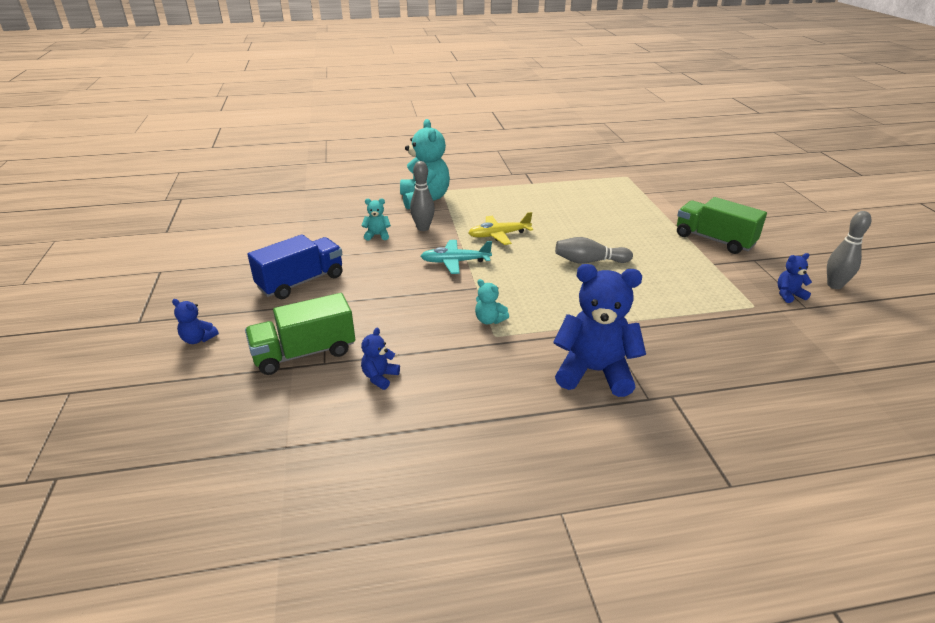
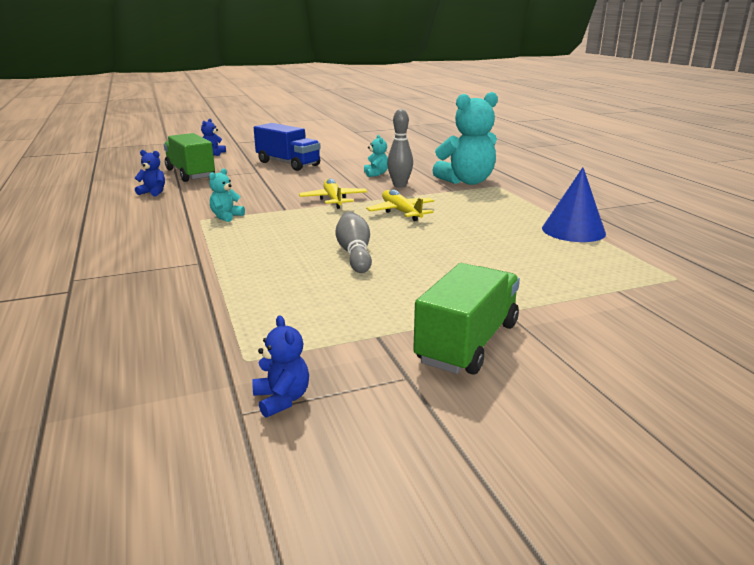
camera: 80 degrees right, 10 degrees down
(455, 262) = (333, 200): turquoise plane -> yellow plane
(551, 185) = (573, 230): none -> blue cone
(594, 372) = (127, 257): blue teddy bear -> none
(834, 285) = (326, 468): grey bowling pin -> none

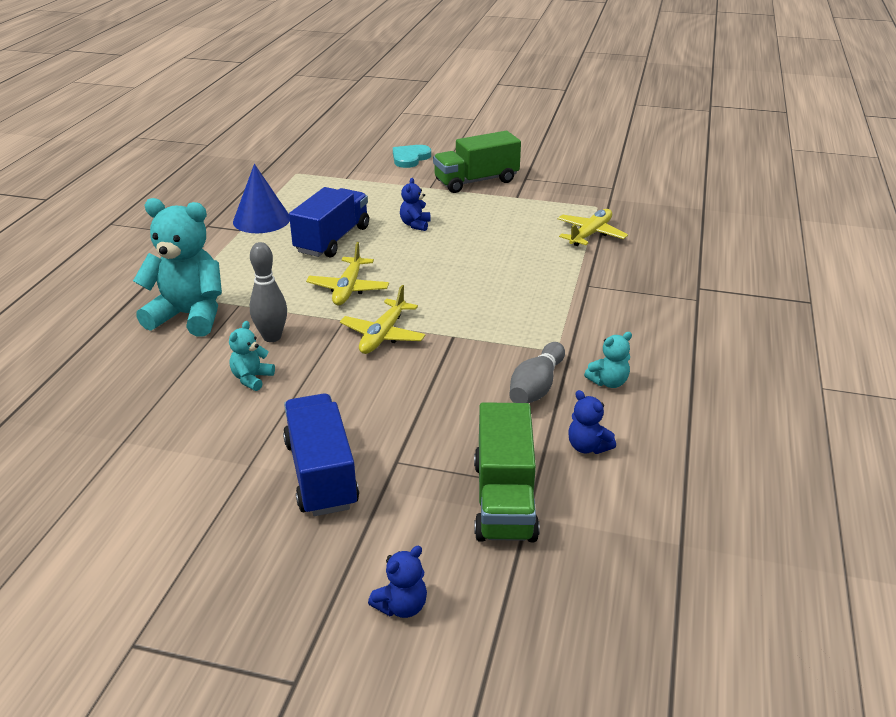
camera: 145 degrees left, 10 degrees up
(226, 217) = (525, 345): turquoise teddy bear -> turquoise teddy bear (608, 382)
(228, 313) = (590, 234): none -> yellow plane
(282, 399) = (590, 187): blue teddy bear -> blue teddy bear (415, 225)
(354, 253) = (458, 254): grey bowling pin -> grey bowling pin (536, 387)
(482, 234) = (332, 240): none -> blue truck
(627, 350) = (410, 158): none -> turquoise heart

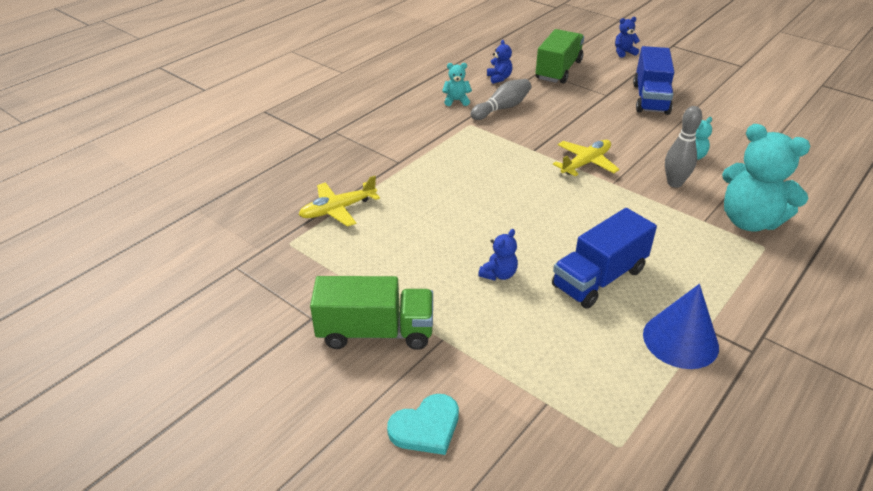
camera: 155 degrees left, 5 degrees up
(348, 289) = (600, 211): yellow plane -> none

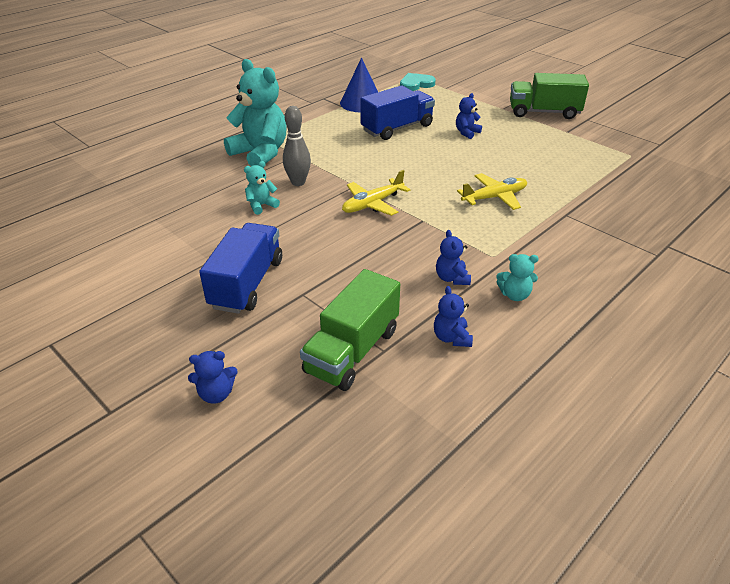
camera: 175 degrees left, 0 degrees up
(338, 209) = (605, 176): yellow plane -> yellow plane (494, 197)
(426, 427) = (506, 84): turquoise heart -> turquoise heart (416, 84)
(502, 108) = (452, 278): grey bowling pin -> blue teddy bear

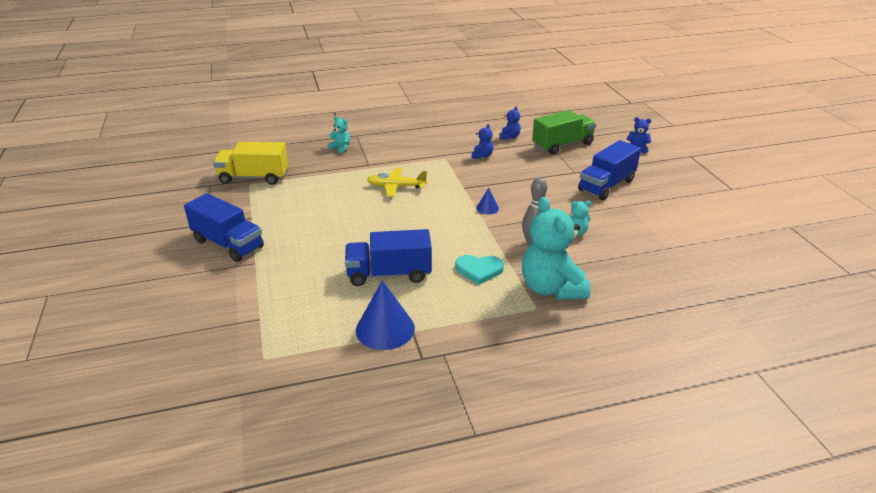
camera: 150 degrees left, 5 degrees down
(372, 204) = (487, 208): yellow plane -> blue cone
(416, 84) = (281, 340): turquoise heart -> turquoise heart (479, 270)
(466, 133) = (333, 245): blue teddy bear -> none
(514, 295) = (458, 141): turquoise teddy bear -> turquoise teddy bear (341, 148)
(544, 112) = (228, 244): green truck -> blue truck
(641, 162) = (254, 177): none -> yellow truck

